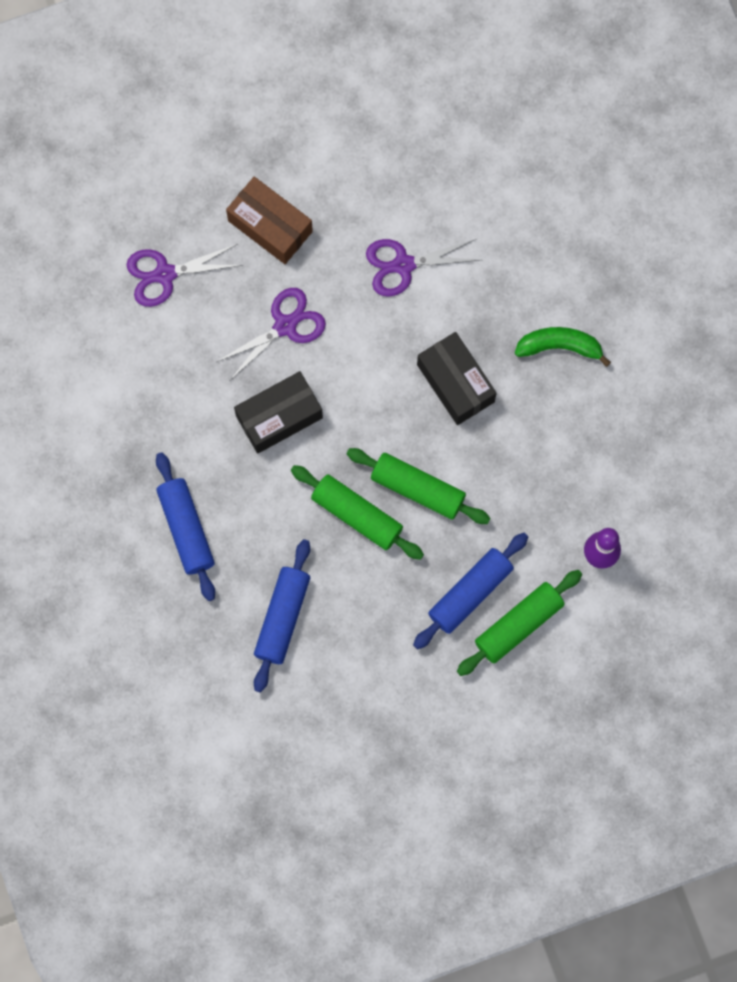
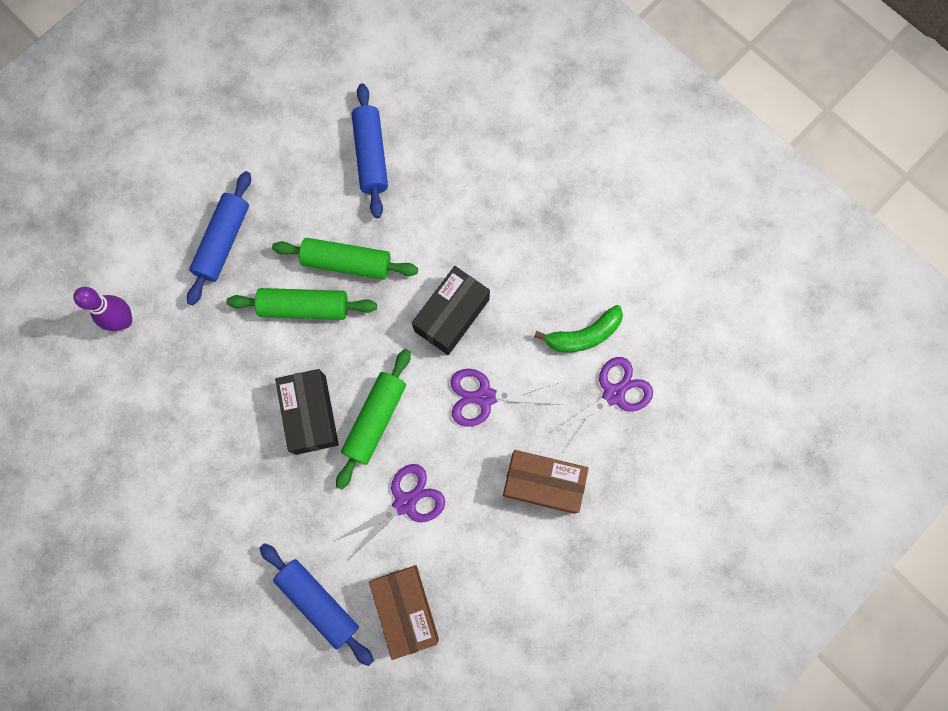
camera: 155 degrees right, 0 degrees up
(186, 529) = (484, 189): blue rolling pin -> blue rolling pin (318, 602)
(285, 325) = (485, 397): purple scissors -> purple scissors turned 60 degrees clockwise
(444, 176) = (405, 609): none -> brown box
(455, 383) = (310, 414): black box -> black box turned 45 degrees clockwise
(519, 625) = (171, 234): green rolling pin -> green rolling pin (375, 419)
(559, 346) = (229, 491): green banana -> green banana (583, 335)

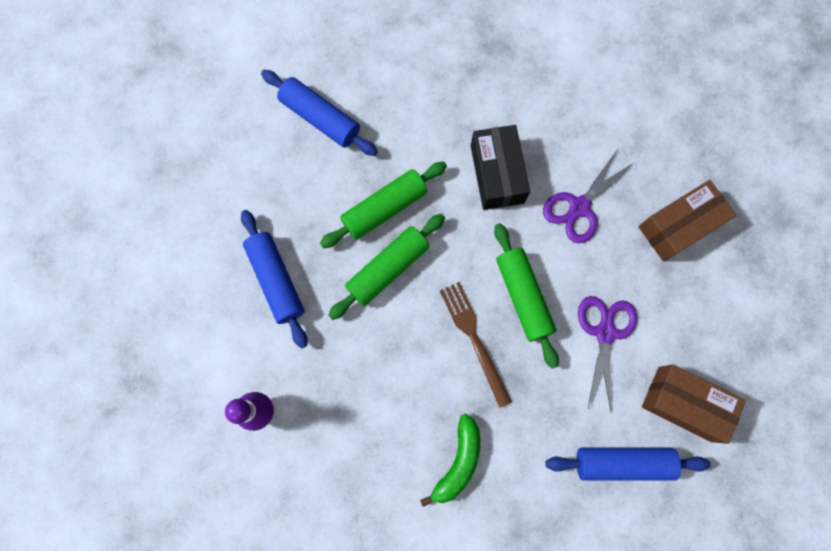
camera: 45 degrees left, 0 degrees up
(310, 414) = (474, 339): black box -> brown fork
(583, 335) = (598, 103): green banana -> green banana (458, 461)
(613, 394) = (659, 123): purple scissors -> none

